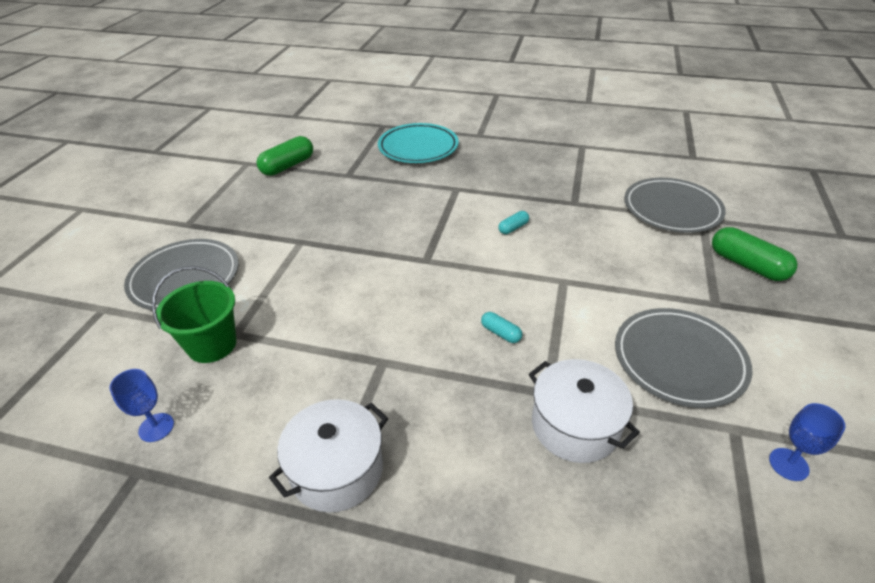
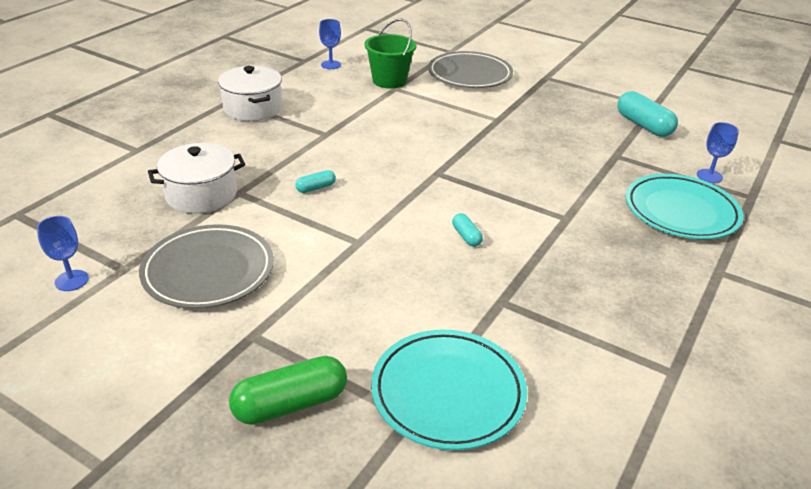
camera: 105 degrees right, 5 degrees down
(288, 166) = (643, 125): green capsule -> turquoise capsule
(362, 139) = (709, 176): none -> blue goblet
(671, 209) = (448, 393): grey plate -> turquoise plate

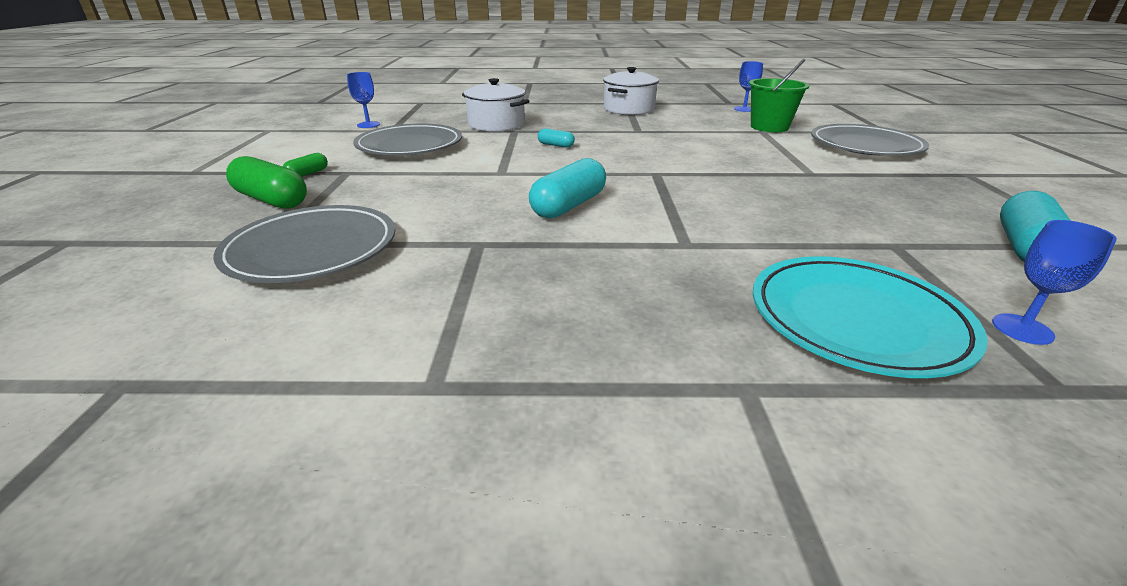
camera: 60 degrees right, 5 degrees down
(226, 365) = (307, 174): none -> green capsule
(448, 393) = (312, 250): turquoise plate -> grey plate
(466, 236) = (569, 206): turquoise capsule -> turquoise capsule, size x1.95

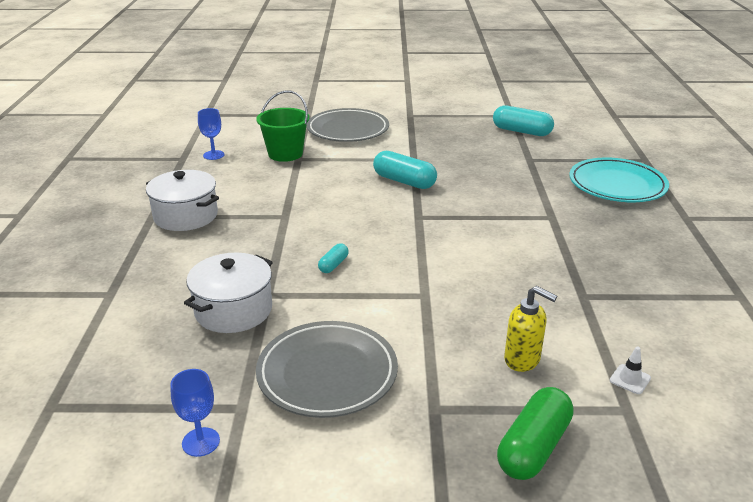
camera: 90 degrees left, 0 degrees up
(307, 174) = (444, 443): green capsule -> none
(312, 250) = (630, 379): grey plate -> white traffic cone
(381, 204) = (522, 360): none -> yellow soap dispenser
(569, 206) = (500, 258): turquoise capsule -> turquoise capsule (404, 181)
(1022, 329) = (604, 154): blue goblet -> none

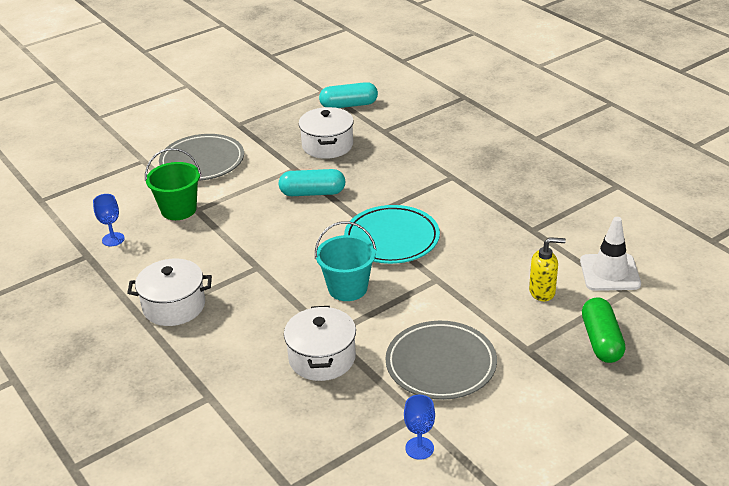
camera: 35 degrees left, 5 degrees up
(333, 265) = (347, 288): turquoise capsule -> turquoise bucket
(464, 153) = (327, 145): none -> white pot
(617, 185) = (467, 129): turquoise plate -> turquoise plate (392, 239)
(630, 379) = (609, 272): white traffic cone -> white traffic cone, size x2.31

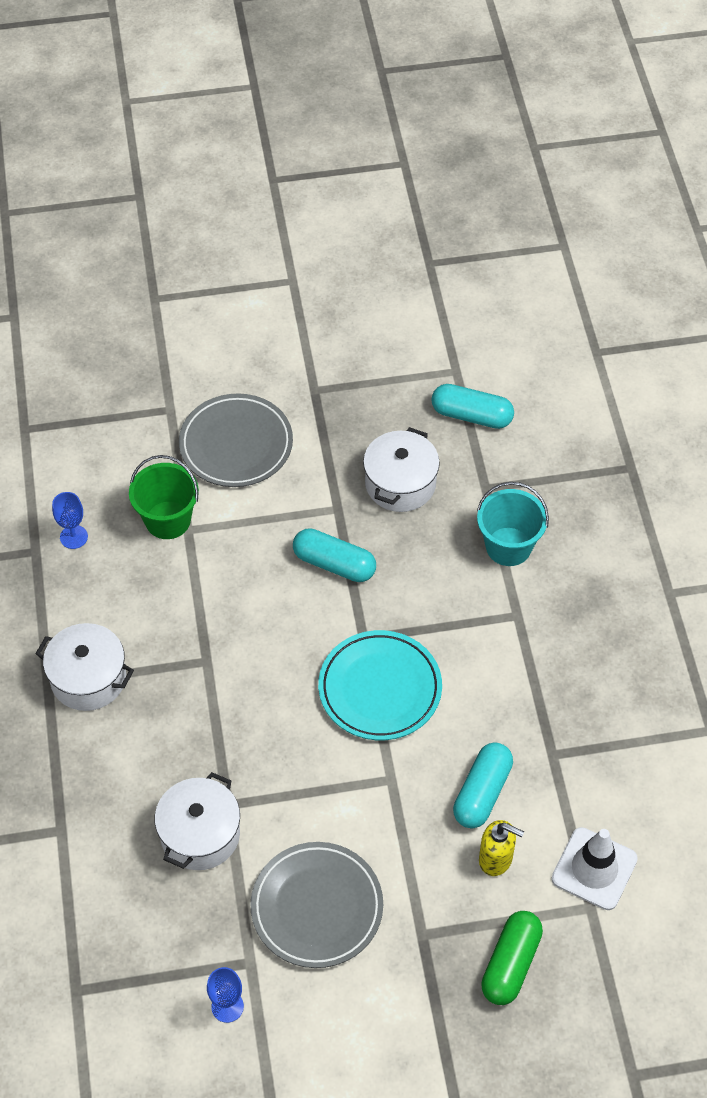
camera: 25 degrees right, 20 degrees up
(347, 288) = (285, 744): turquoise bucket -> turquoise bucket (508, 546)
(503, 263) = (482, 792): none -> turquoise capsule

